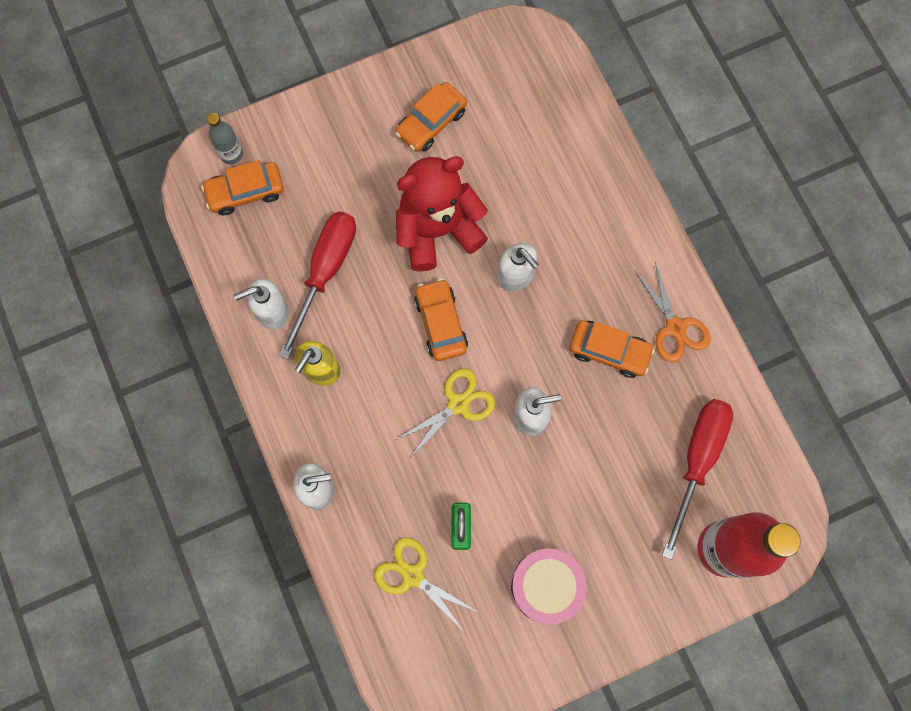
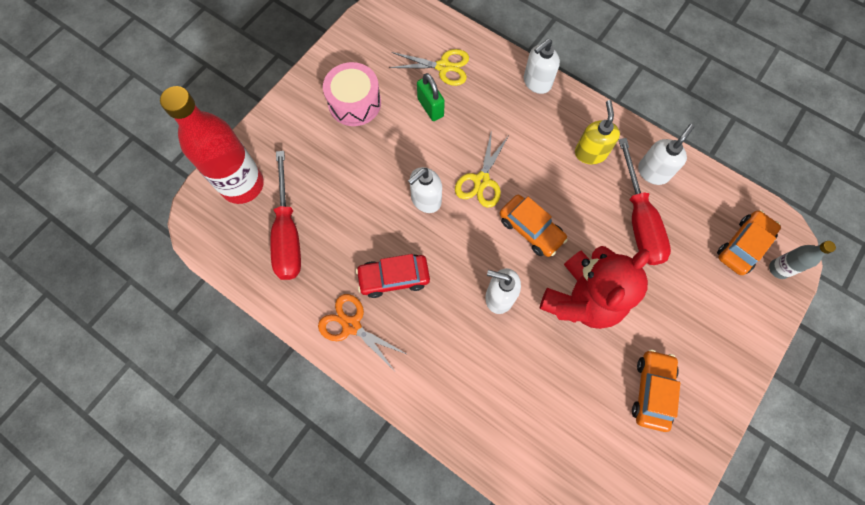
camera: 150 degrees right, 5 degrees down
(609, 351) = (394, 278): orange car -> red car

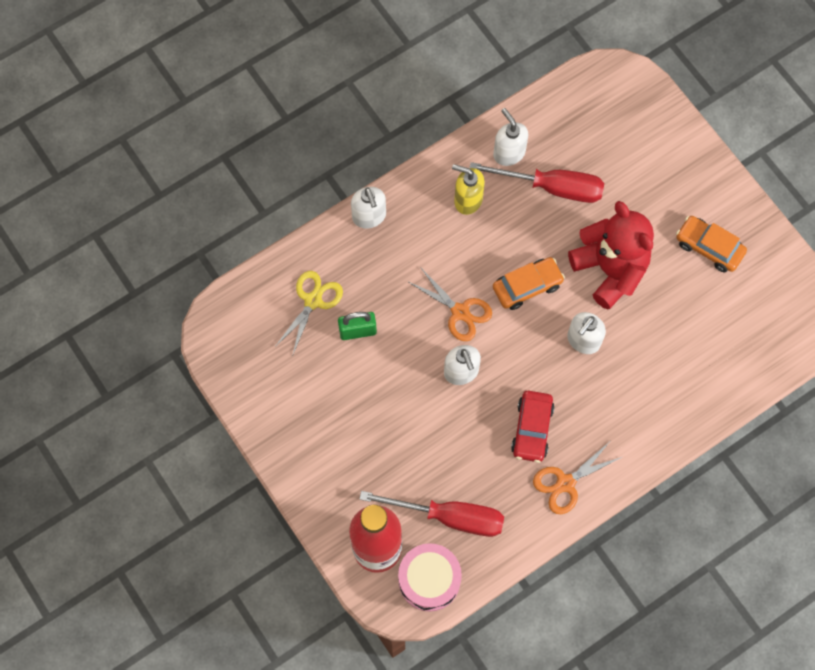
camera: 70 degrees left, 0 degrees up
(354, 103) = (321, 406): pink drum -> pink drum (429, 580)
(481, 181) = (460, 312): yellow scissors -> orange scissors
(743, 246) = (608, 112): orange car -> none
(778, 269) = (639, 94): grey bottle -> none

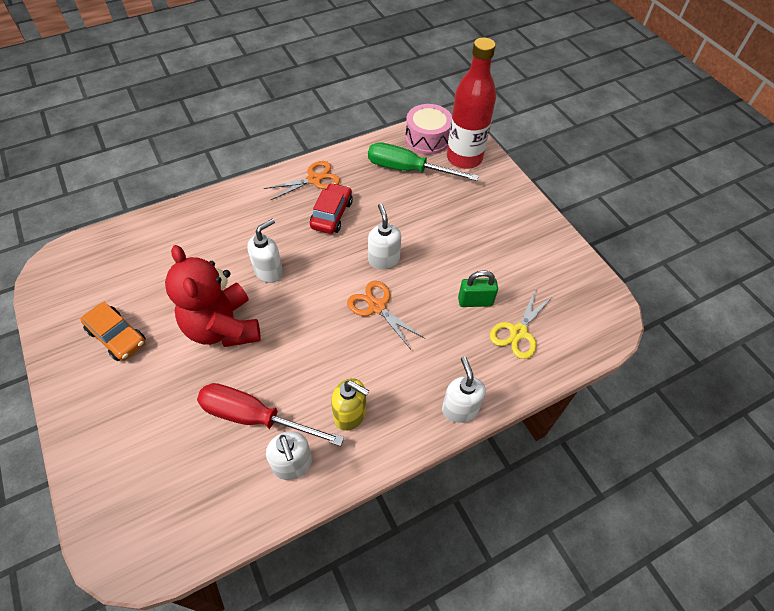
camera: 175 degrees left, 15 degrees down
(449, 516) = (408, 170): red screwdriver -> green screwdriver
(527, 286) = (308, 321): orange car -> none

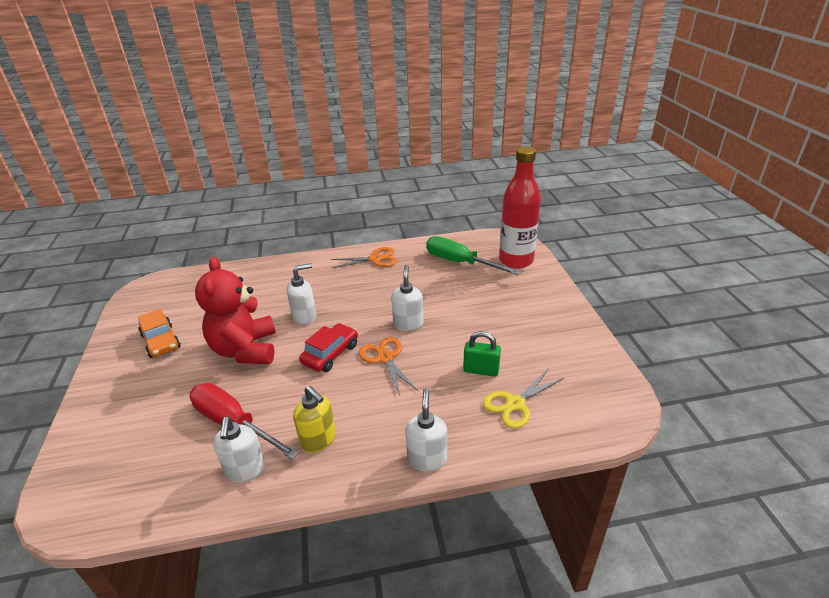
camera: 20 degrees right, 20 degrees down
(332, 214) = (378, 285): red car -> red car (330, 354)
(427, 139) = (487, 243): pink drum -> none

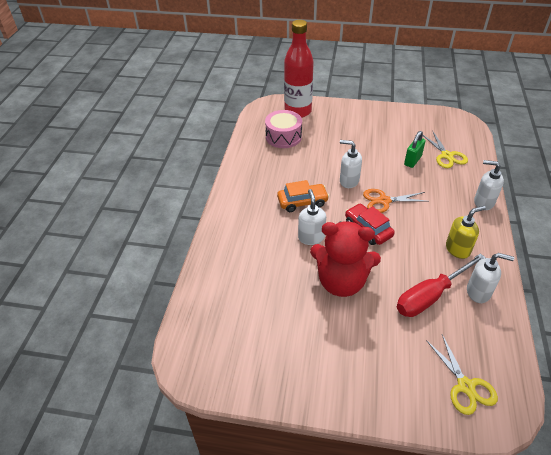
camera: 70 degrees left, 10 degrees up
(104, 471) = (465, 386): none -> yellow scissors
(161, 341) = (301, 347): orange car -> orange car (302, 202)
(375, 259) = (247, 180): orange scissors -> none
(460, 262) = (283, 137): green screwdriver -> pink drum

